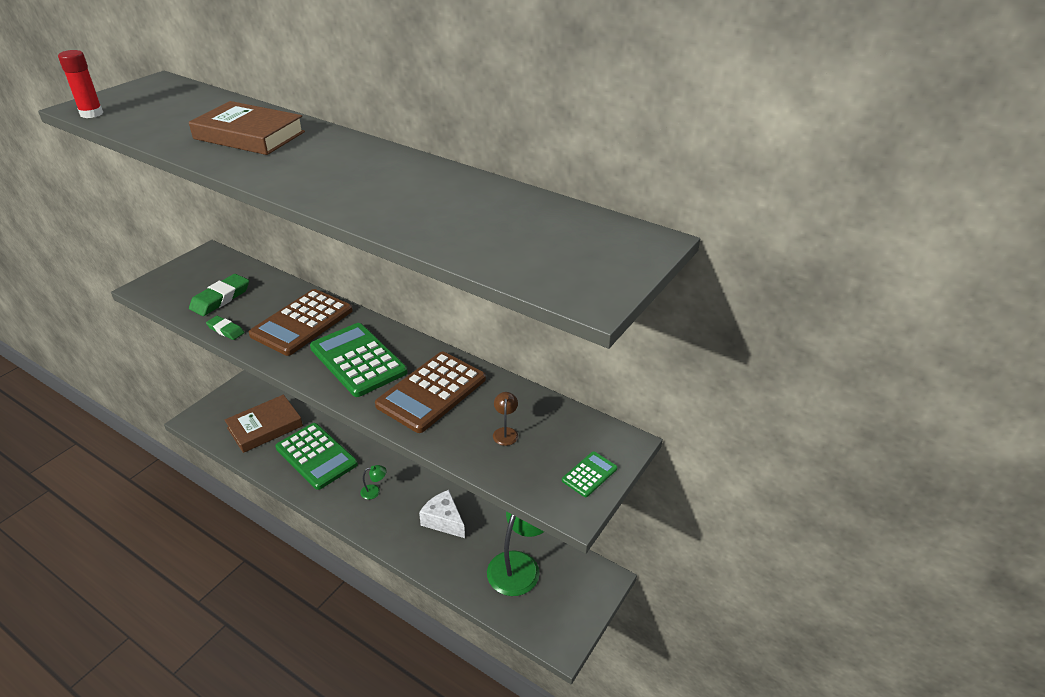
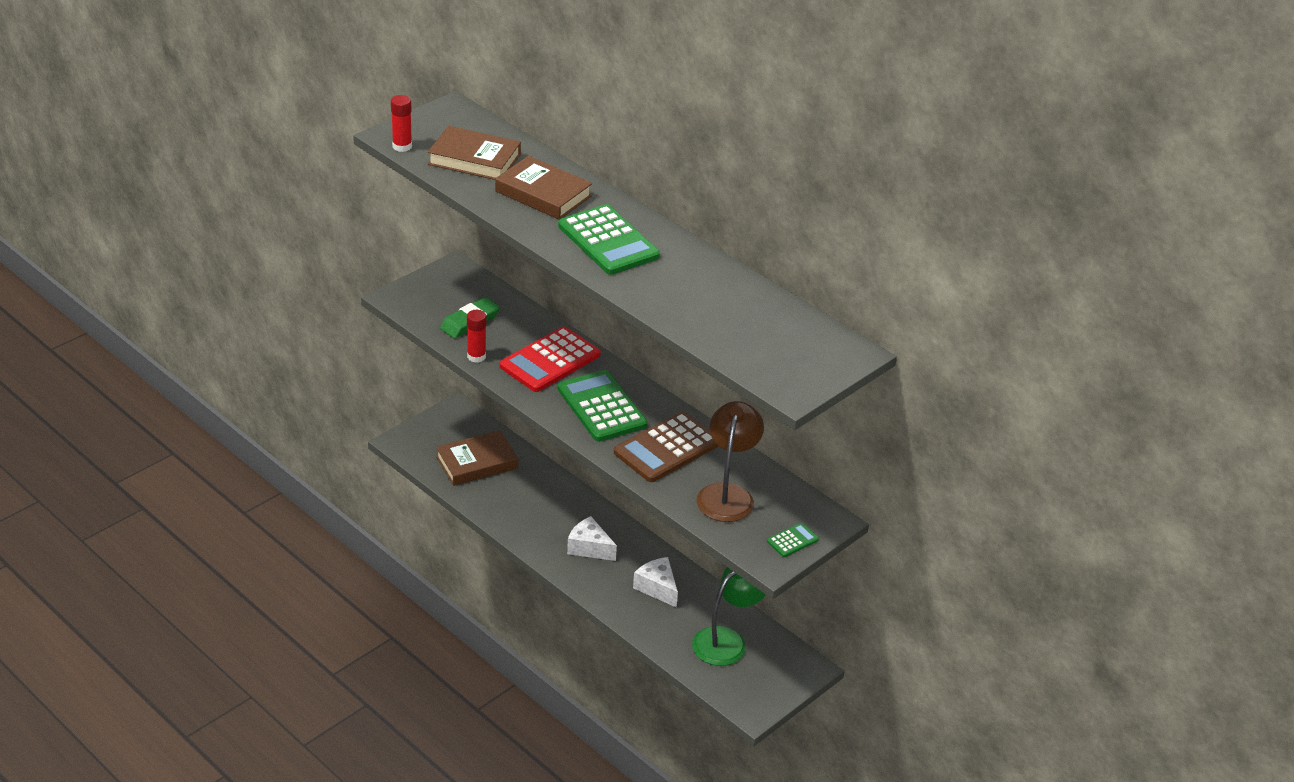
camera: 10 degrees right, 0 degrees up
(173, 116) = (474, 159): none -> brown book
(225, 330) = (476, 356): green eraser -> red glue stick
(302, 323) = (550, 360): brown calculator -> red calculator
(316, 456) = (530, 502): green calculator -> green calculator (608, 241)
(374, 491) = (589, 548): green lamp -> white cheese
(505, 432) = (727, 494): brown lamp -> brown lamp, size x2.47

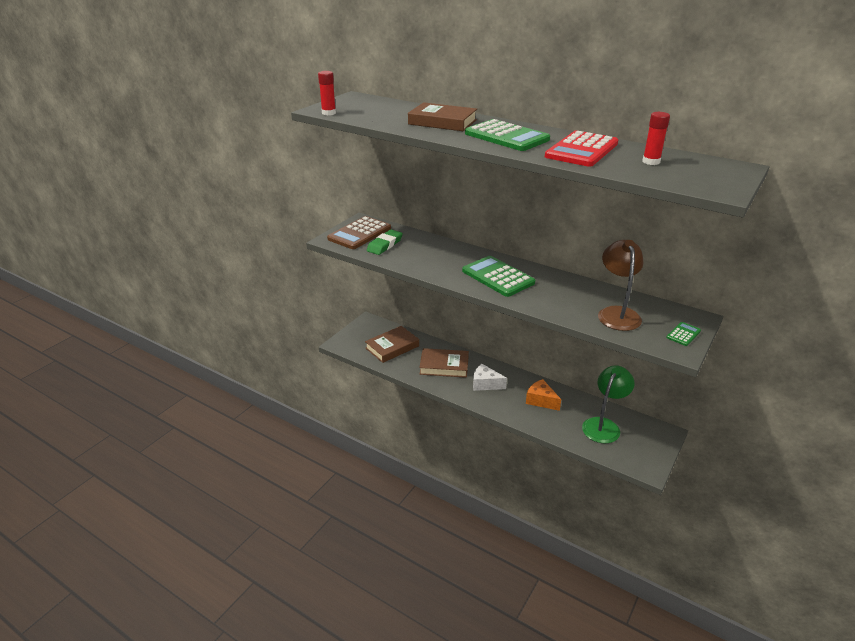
camera: 10 degrees left, 5 degrees down
(474, 159) = (383, 113): brown book -> brown book (444, 366)
(476, 356) = (398, 262): red glue stick -> red glue stick (651, 162)
(550, 360) = (448, 257): red calculator -> red calculator (581, 150)
(657, 588) = (541, 400): white cheese -> orange cheese
(666, 448) = (556, 293): brown calculator -> brown calculator (359, 233)

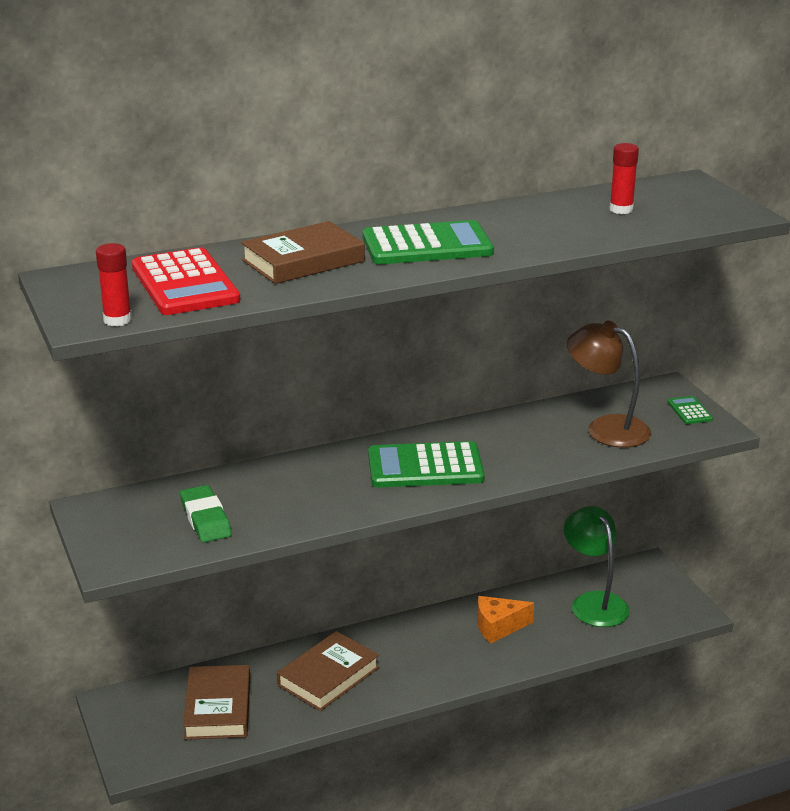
camera: 55 degrees left, 5 degrees down
(359, 233) = (132, 527): brown calculator -> none
(485, 384) = (413, 657): white cheese -> none
(581, 150) = (536, 226): red calculator -> red calculator (184, 284)

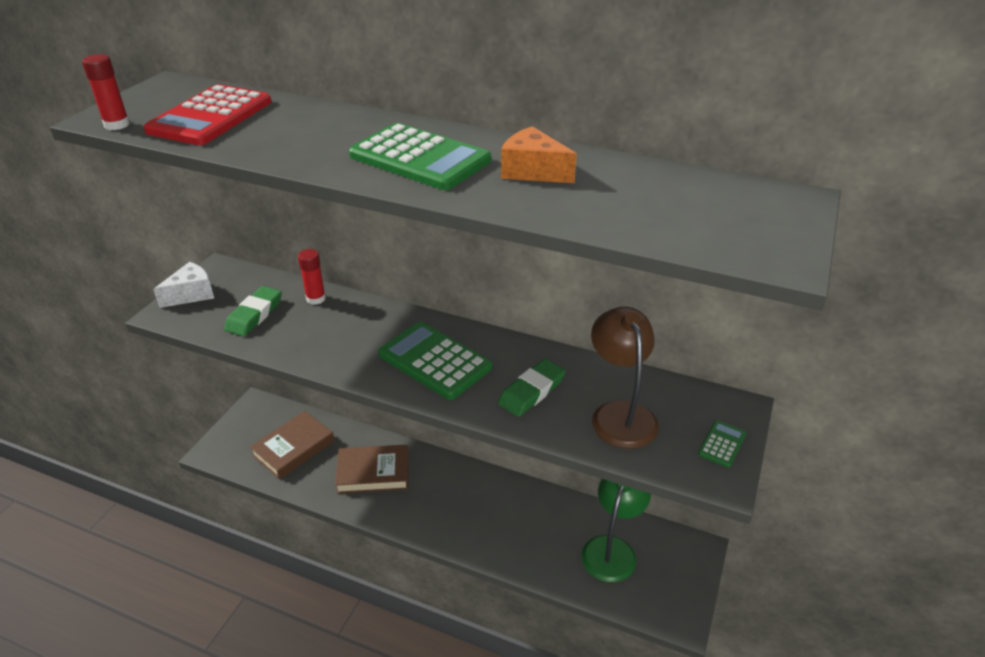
camera: 45 degrees right, 10 degrees up
(105, 538) = (191, 294): none -> white cheese
(303, 261) = (313, 132): brown book -> none
(498, 627) = (519, 517): orange cheese -> orange cheese (533, 171)
(528, 447) = (532, 391): none -> green eraser
(621, 209) = (658, 198): red glue stick -> red glue stick (316, 299)

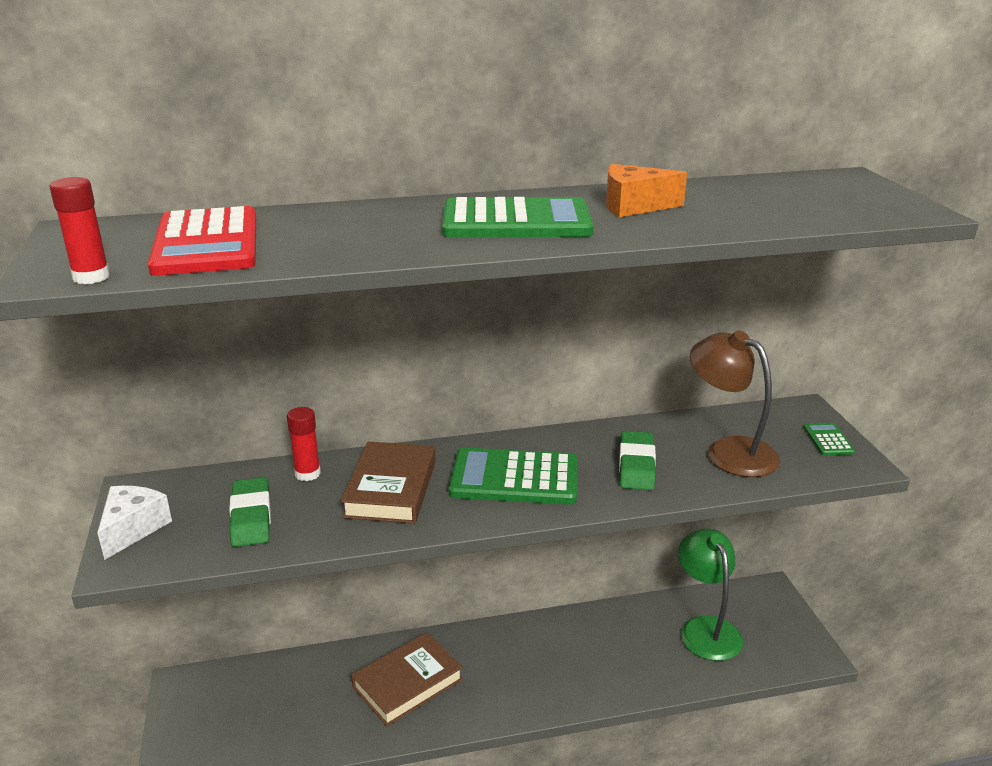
camera: 35 degrees left, 10 degrees down
(293, 448) = (284, 707): brown book -> brown book (391, 489)

